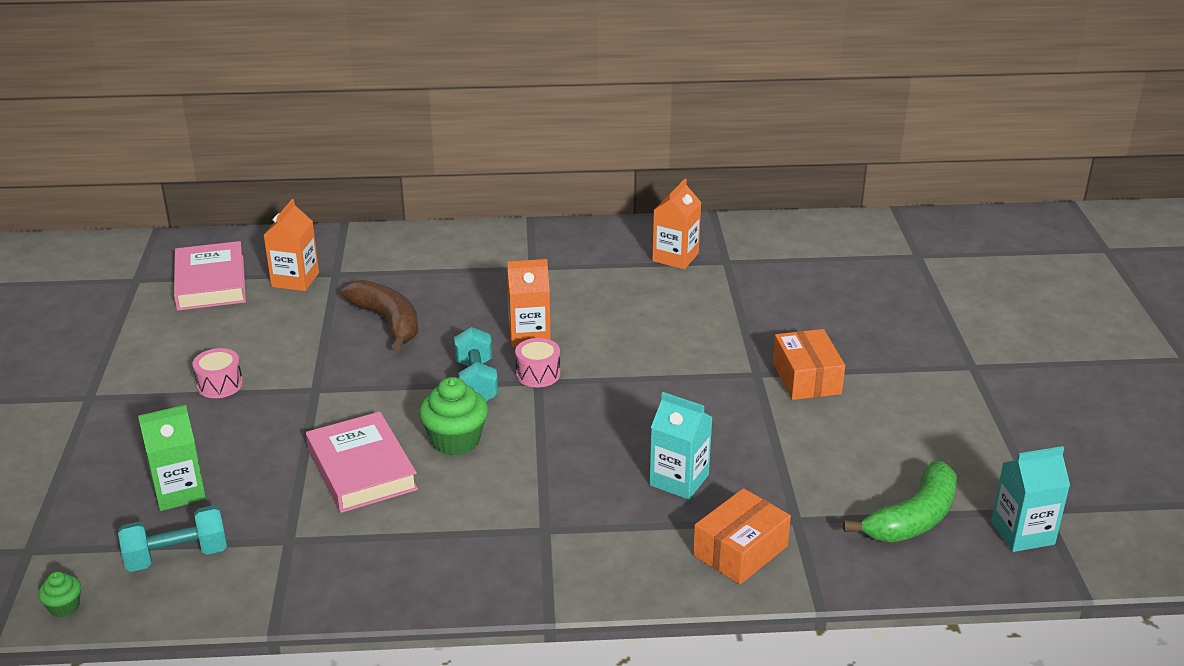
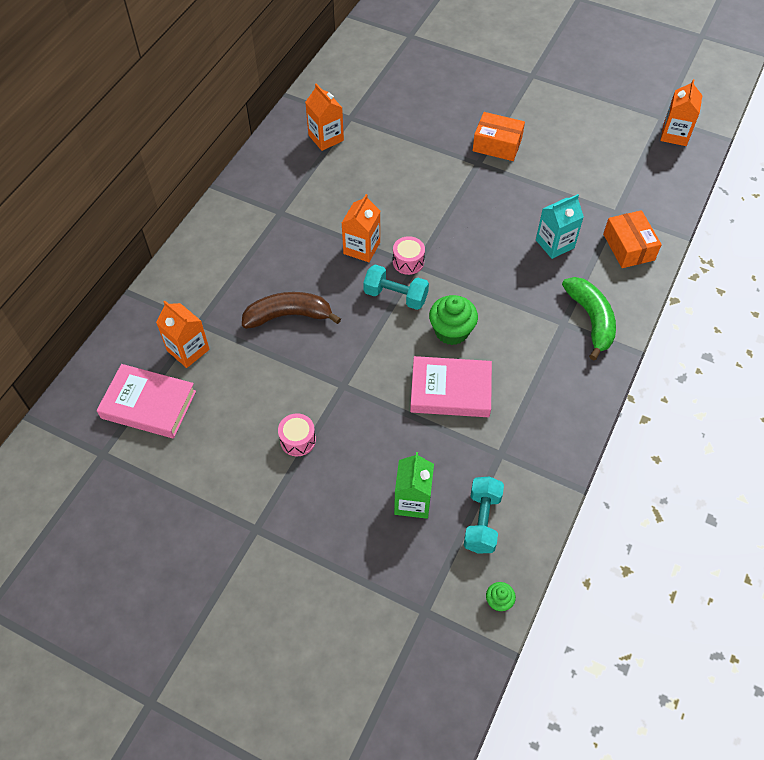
camera: 60 degrees left, 25 degrees up
(913, 518) = (641, 167): green banana -> green banana (591, 319)
(1022, 533) = (674, 135): turquoise carton -> orange carton

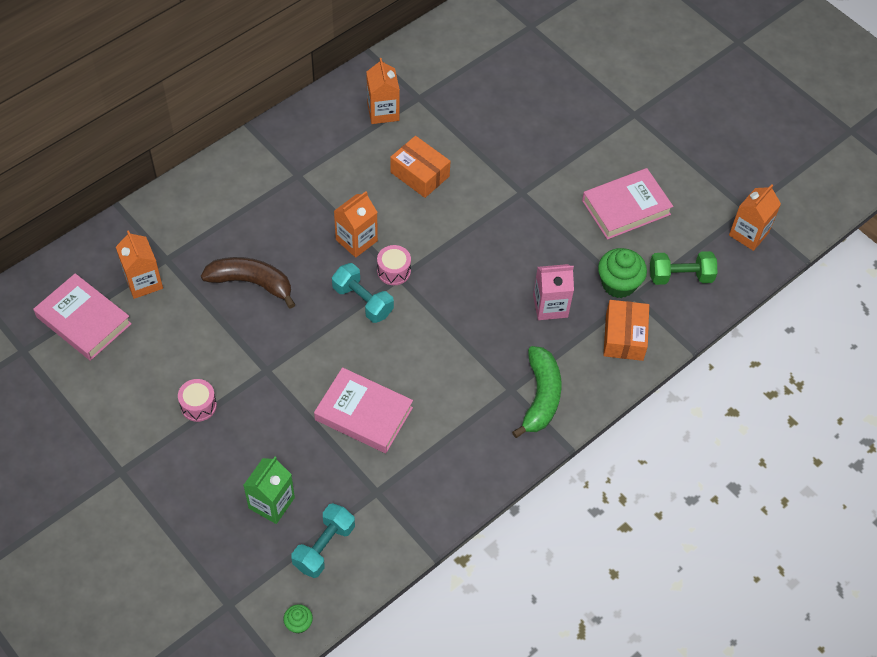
camera: 20 degrees right, 0 degrees up
(451, 331) = (397, 356): green cupcake -> green cupcake (618, 284)
(497, 145) = (552, 179): orange box -> orange box (420, 174)
(555, 244) = (550, 306): turquoise carton -> pink carton
(568, 147) = (626, 207): none -> pink book
(643, 184) = (680, 276): none -> green dumbbell

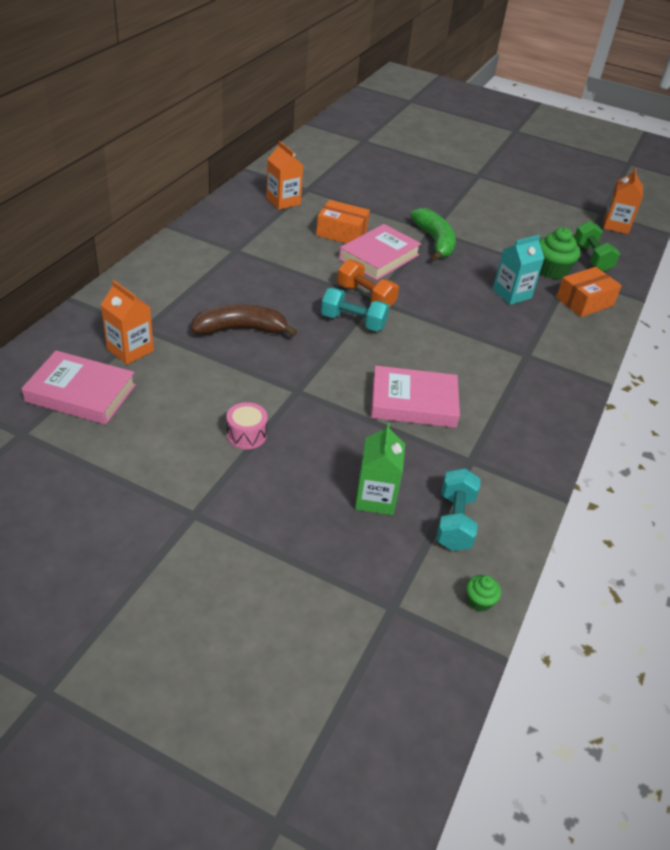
camera: 25 degrees left, 15 degrees down
(356, 240) = (318, 283): orange carton -> none
(394, 271) = (365, 296): pink drum -> orange dumbbell
(540, 397) = (555, 354): green banana -> green banana (435, 241)
(550, 306) = (512, 294): pink carton -> turquoise carton
(624, 337) = (584, 301): orange box -> orange box turned 75 degrees clockwise
(626, 207) = (517, 226): pink book -> pink book (379, 257)
(680, 276) = (592, 257): green dumbbell -> green dumbbell turned 75 degrees counterclockwise

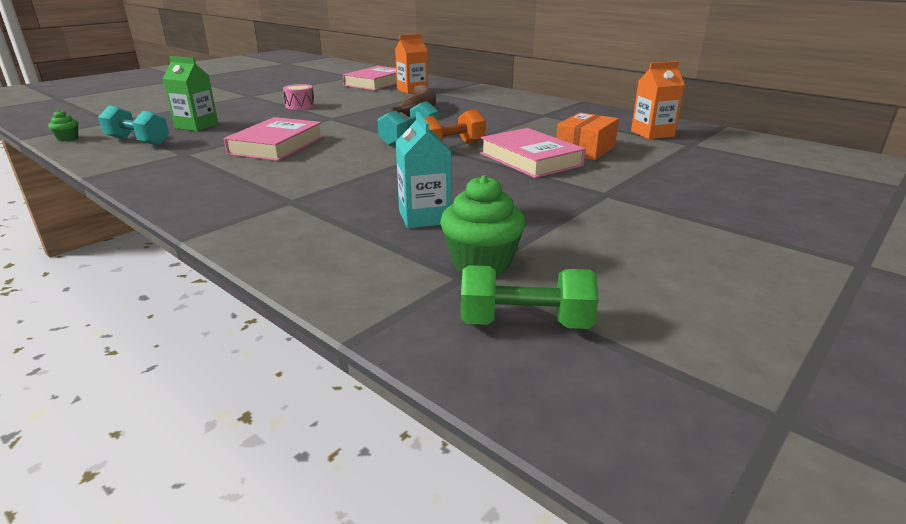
camera: 110 degrees right, 15 degrees down
(435, 241) = (572, 191): green banana -> none
(584, 301) = (375, 271): orange box -> none
(616, 225) = (707, 423): orange carton -> none

